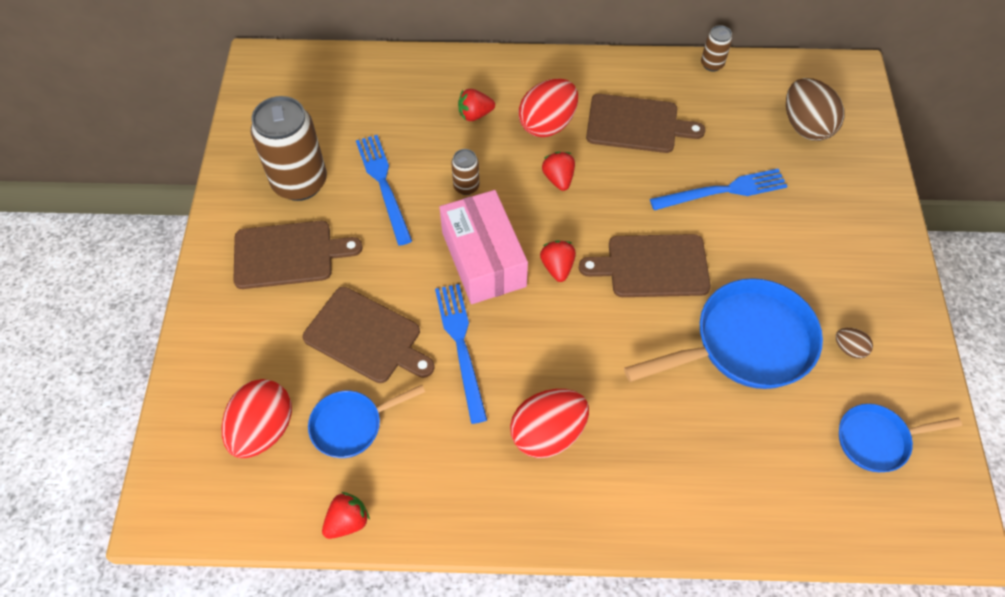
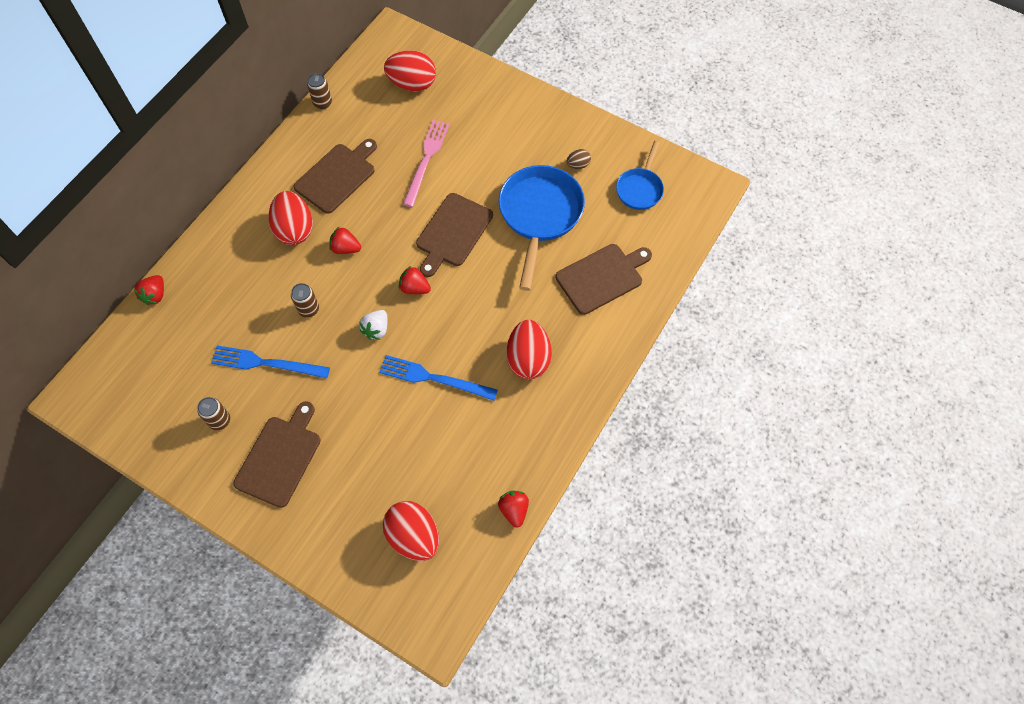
camera: 60 degrees left, 5 degrees up
(300, 182) = (219, 420): brown can -> brown can, size x0.46
(351, 425) = (447, 476): blue pan -> none
(366, 337) = (386, 435): brown cutting board -> brown cutting board (602, 277)
(475, 114) = (249, 270): red strawberry -> red strawberry (155, 295)
(483, 259) = (376, 329): pink box -> white strawberry
(723, 191) = (426, 159): blue fork -> pink fork
(805, 126) = (412, 84): brown egg -> red egg

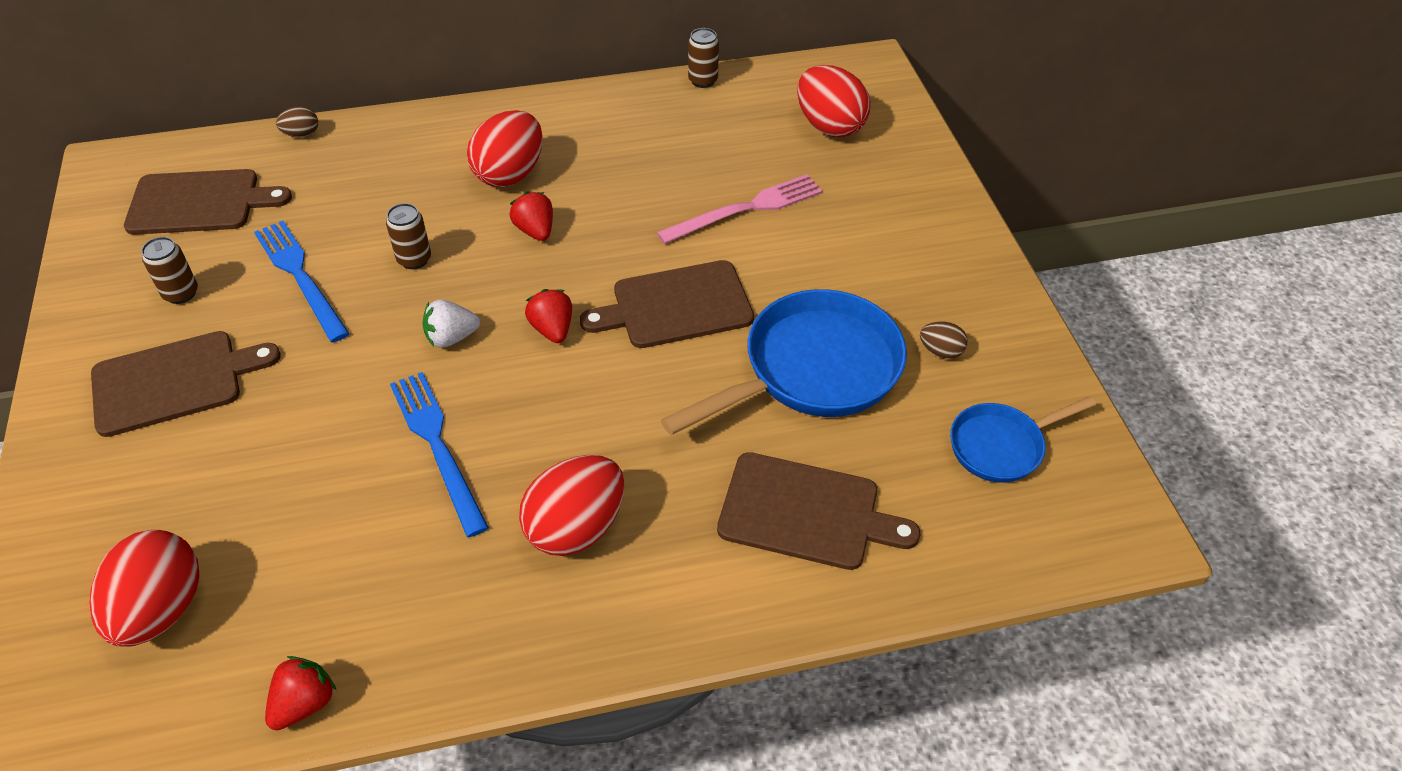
camera: 45 degrees right, 15 degrees down
(155, 295) = (301, 134): red strawberry -> brown egg
(337, 176) = (623, 156): brown cutting board -> brown cutting board (199, 202)

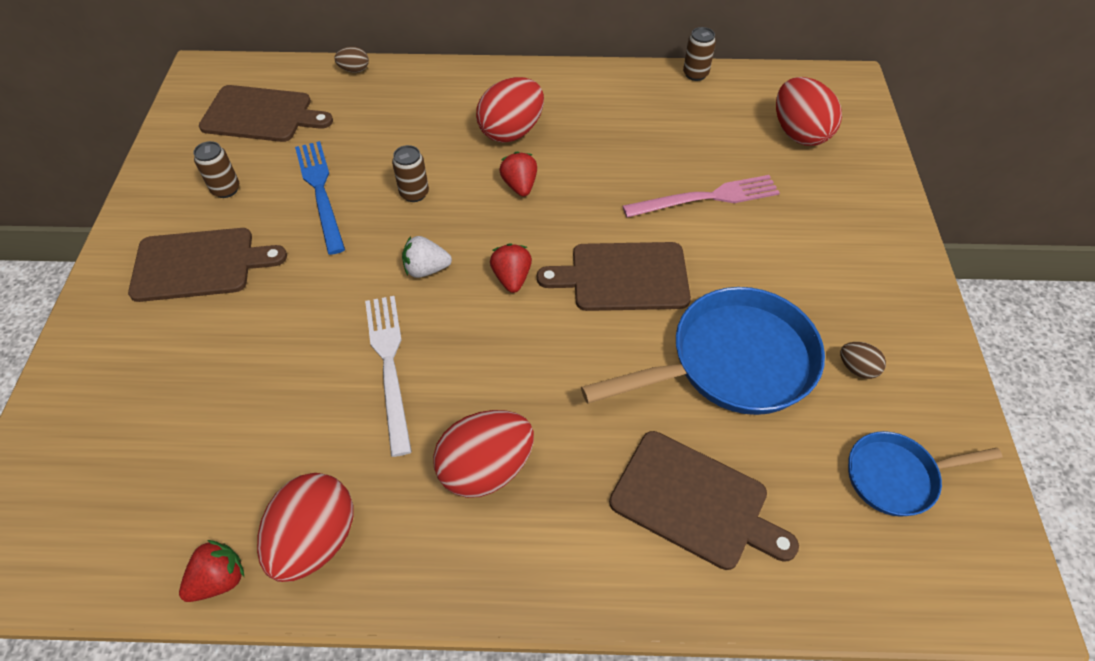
camera: 15 degrees right, 5 degrees up
(161, 609) = (133, 464): red egg -> red egg (315, 540)
(437, 446) = (389, 365): blue fork -> white fork

